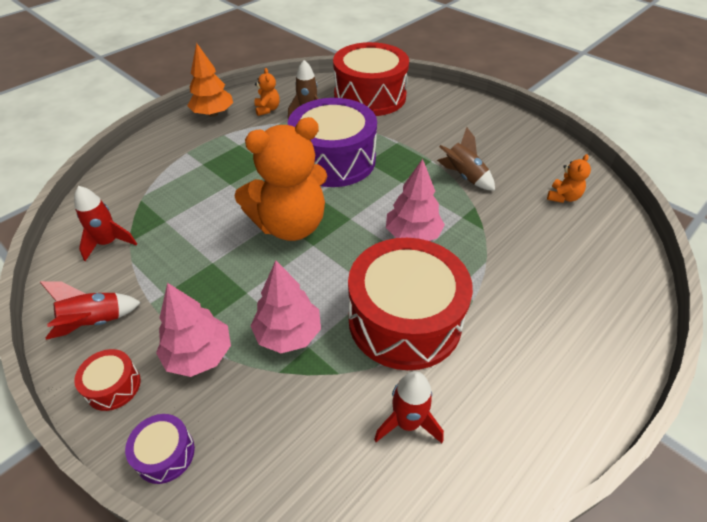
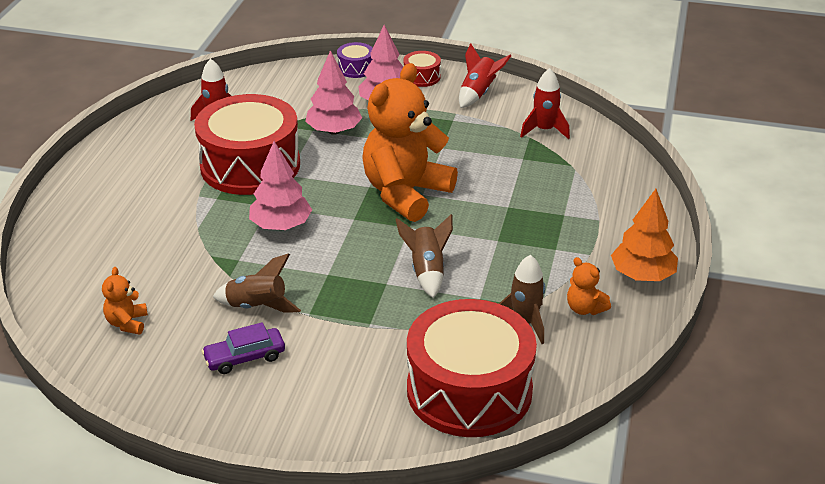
camera: 150 degrees right, 10 degrees down
(333, 160) = (427, 271): purple drum -> brown rocket
(486, 149) = (245, 357): none -> purple car

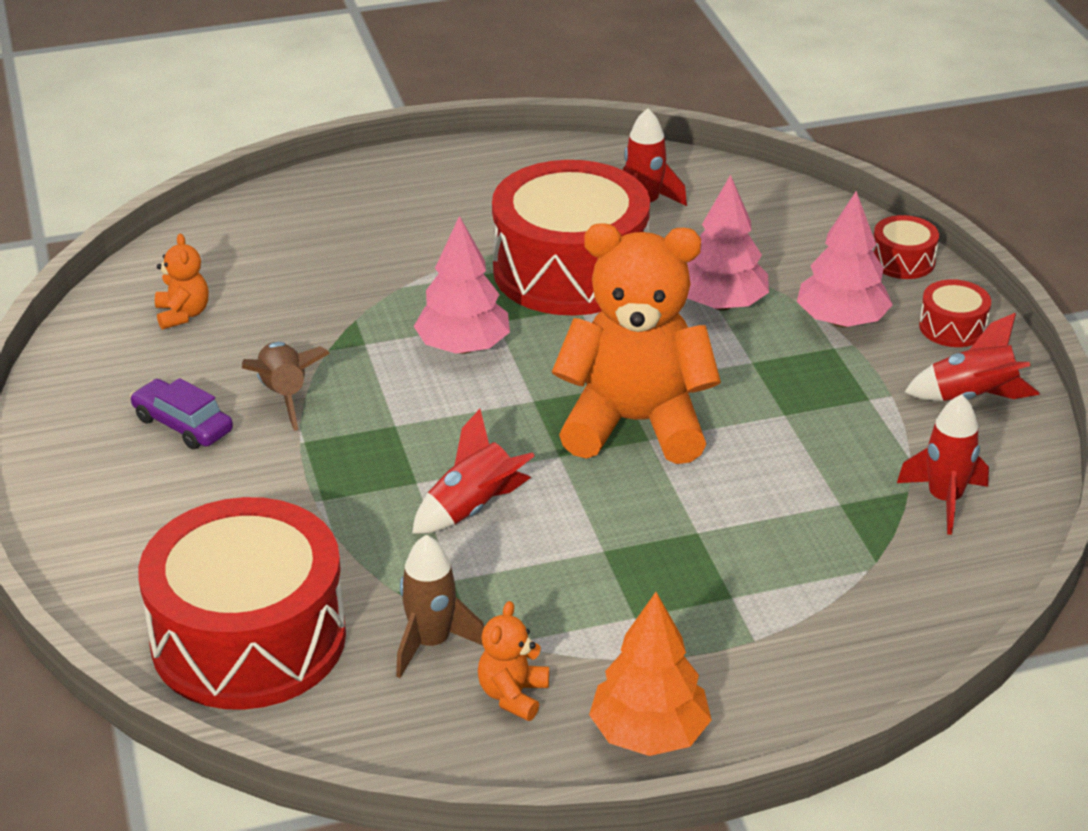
camera: 60 degrees right, 0 degrees up
(127, 323) = (182, 314): orange teddy bear -> orange teddy bear turned 105 degrees clockwise
(355, 68) = (902, 261): purple drum -> red drum
(427, 271) = (473, 508): brown rocket -> red rocket

